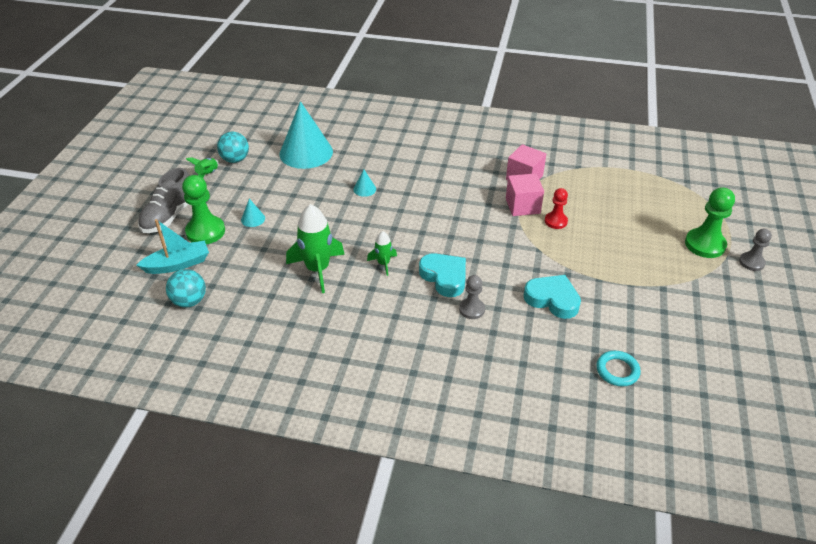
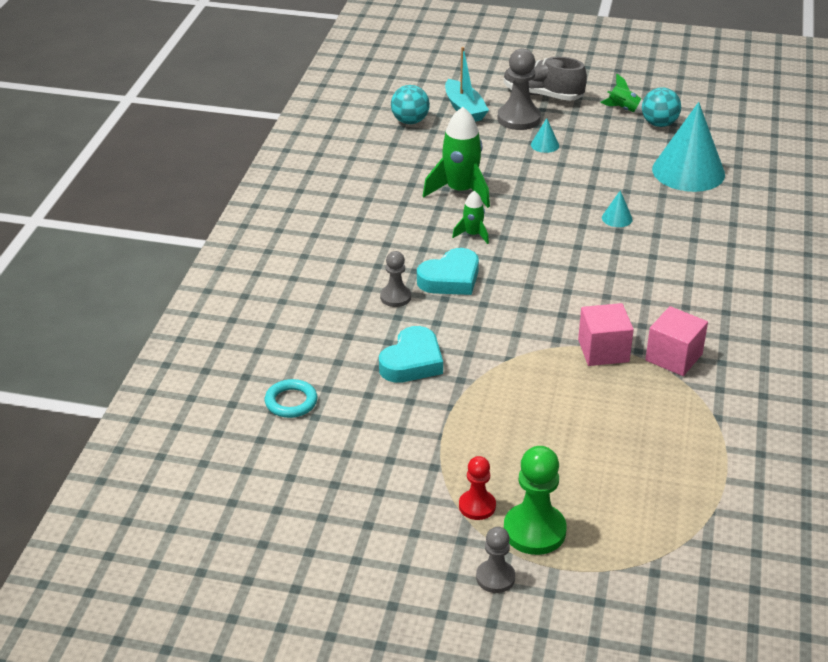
camera: 90 degrees right, 5 degrees down
(205, 231) = (518, 119): green pawn -> grey pawn
(555, 221) = (572, 379): red pawn -> red pawn (477, 506)

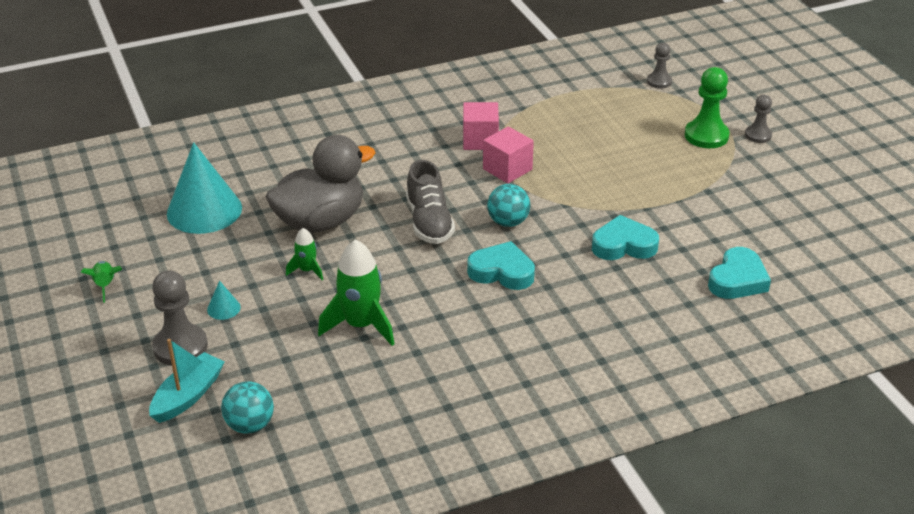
camera: 125 degrees left, 0 degrees up
(291, 402) = (737, 280): turquoise ring -> turquoise heart
(395, 297) = (559, 289): grey pawn -> grey pawn (659, 82)
(472, 235) = (425, 287): green rocket -> green rocket (307, 270)
(477, 506) = (716, 162): red pawn -> none
(542, 95) = (111, 351): grey shoe -> grey shoe (429, 222)
(617, 218) = (320, 221): turquoise cone -> grey duck
(659, 124) = (121, 254): turquoise ball -> turquoise ball (508, 222)

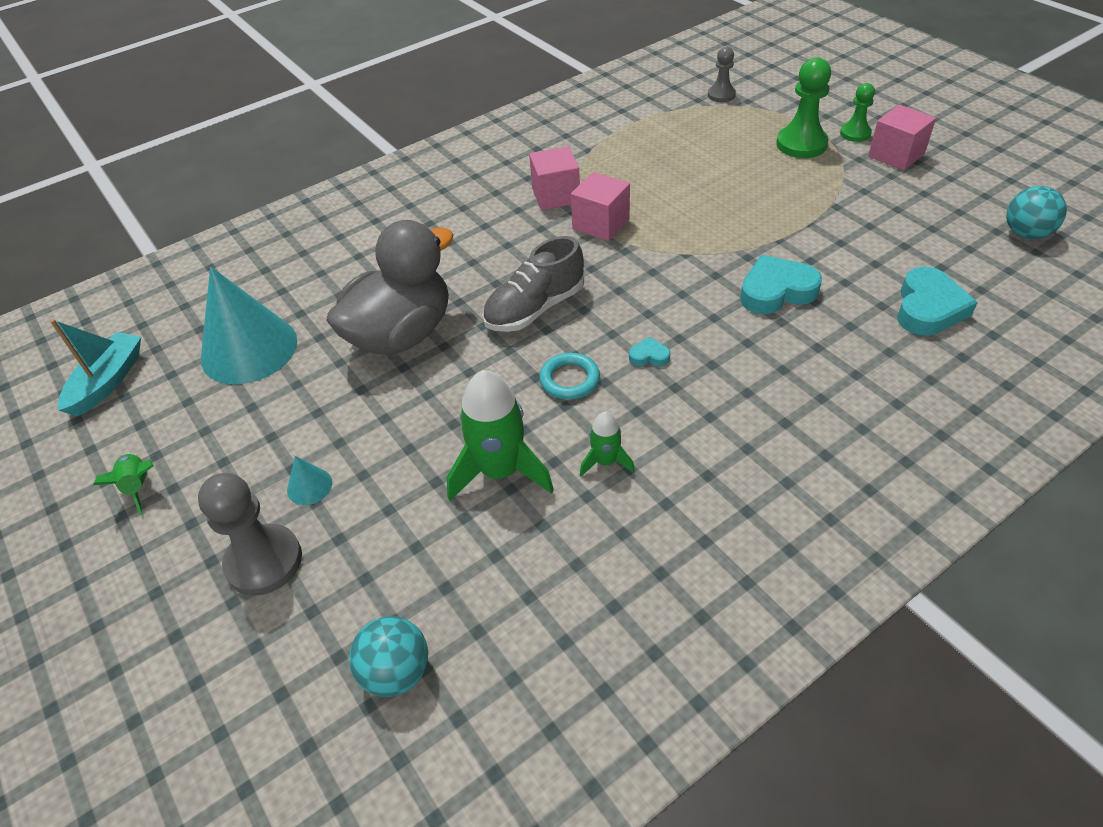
camera: 10 degrees left, 10 degrees up
(188, 396) = (294, 642): turquoise boat -> turquoise boat (108, 381)
(307, 270) = (405, 406): green rocket -> green rocket (605, 461)
(429, 222) = (535, 308): grey shoe -> grey shoe turned 75 degrees clockwise
(435, 276) = (569, 379): none -> turquoise ring
(502, 272) = (649, 356): turquoise heart -> turquoise heart, size x0.48
(508, 222) = (629, 289): turquoise ball -> turquoise ball (1026, 234)
(758, 135) = (855, 133): grey pawn -> green pawn
(782, 159) = (896, 155): none -> pink cube

